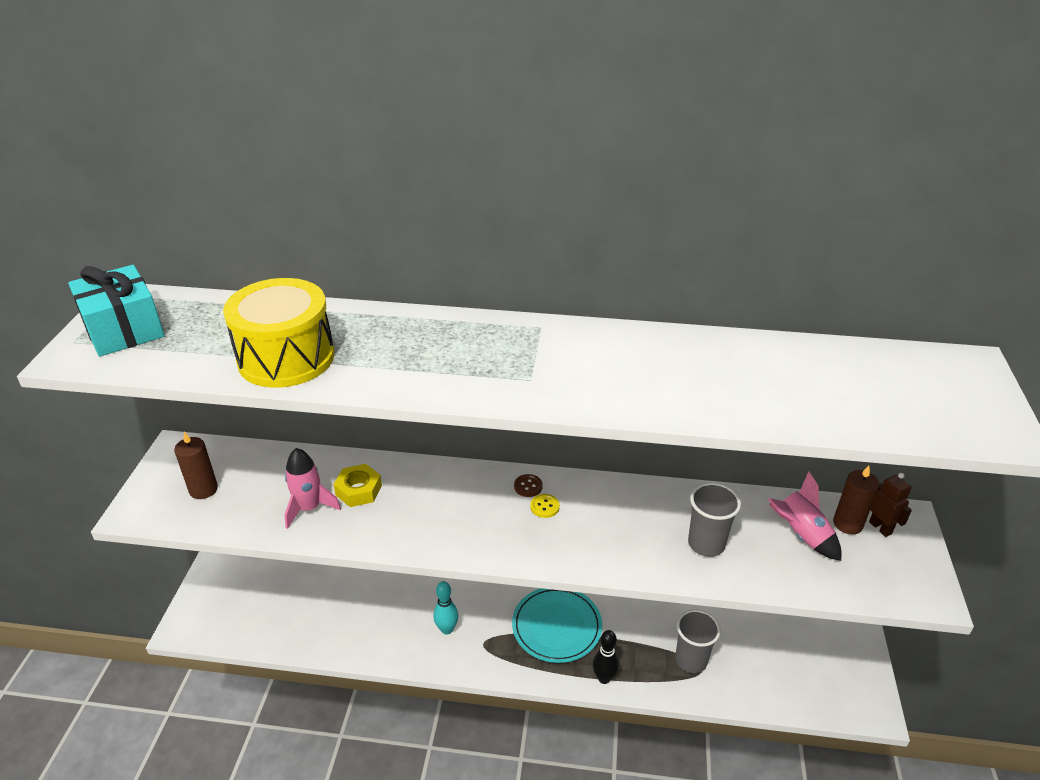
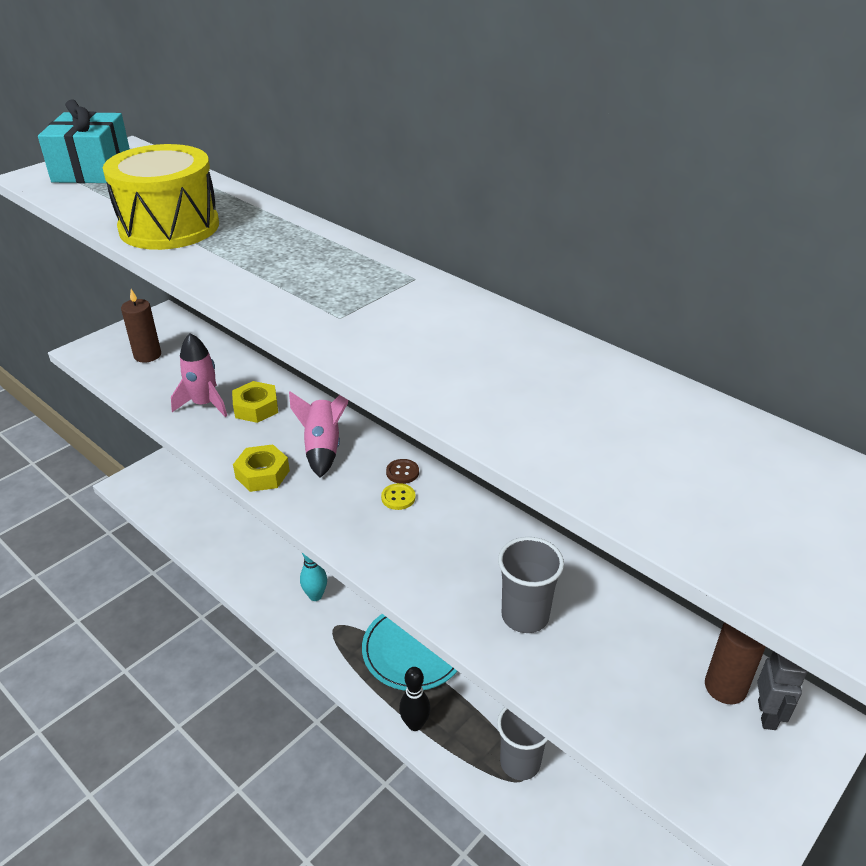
camera: 35 degrees right, 0 degrees up
(424, 541) = (262, 474): none -> yellow nut
(801, 535) = (649, 666): pink rocket -> pink rocket (323, 448)
(880, 528) = (767, 715): brown robot -> grey robot

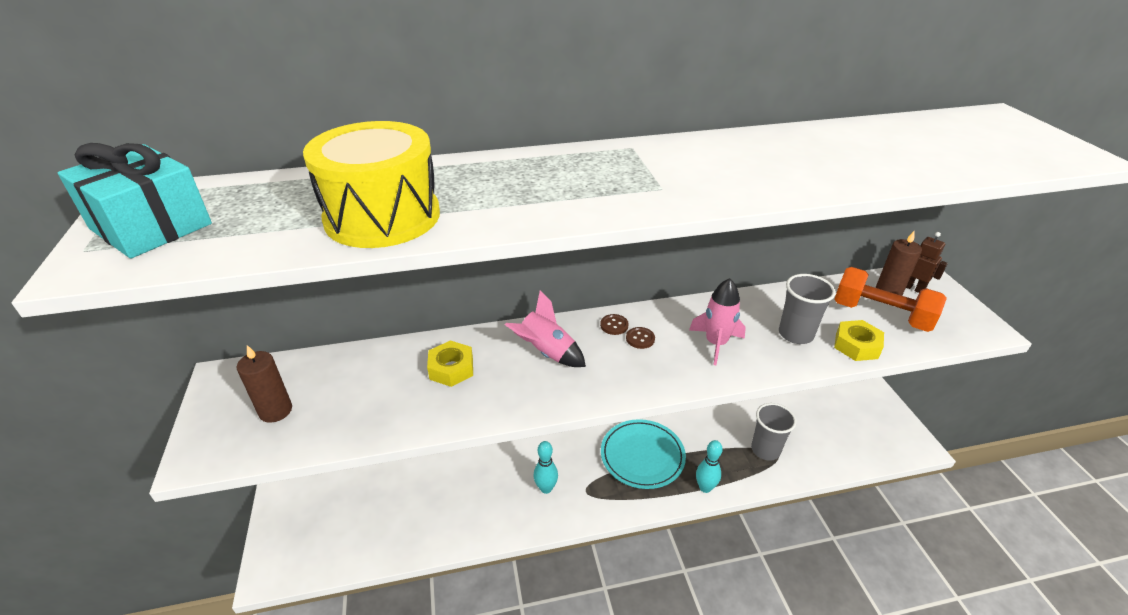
camera: 55 degrees left, 0 degrees up
(204, 404) = (407, 398): pink rocket -> pink rocket (716, 343)
(262, 474) = (546, 398): yellow nut -> yellow nut (856, 346)
(398, 498) = (640, 339): yellow button -> brown button
(415, 724) = (705, 487): black bowling pin -> turquoise bowling pin
(654, 691) = (880, 315): none -> orange dumbbell
(767, 715) = (913, 288): grey robot -> brown robot

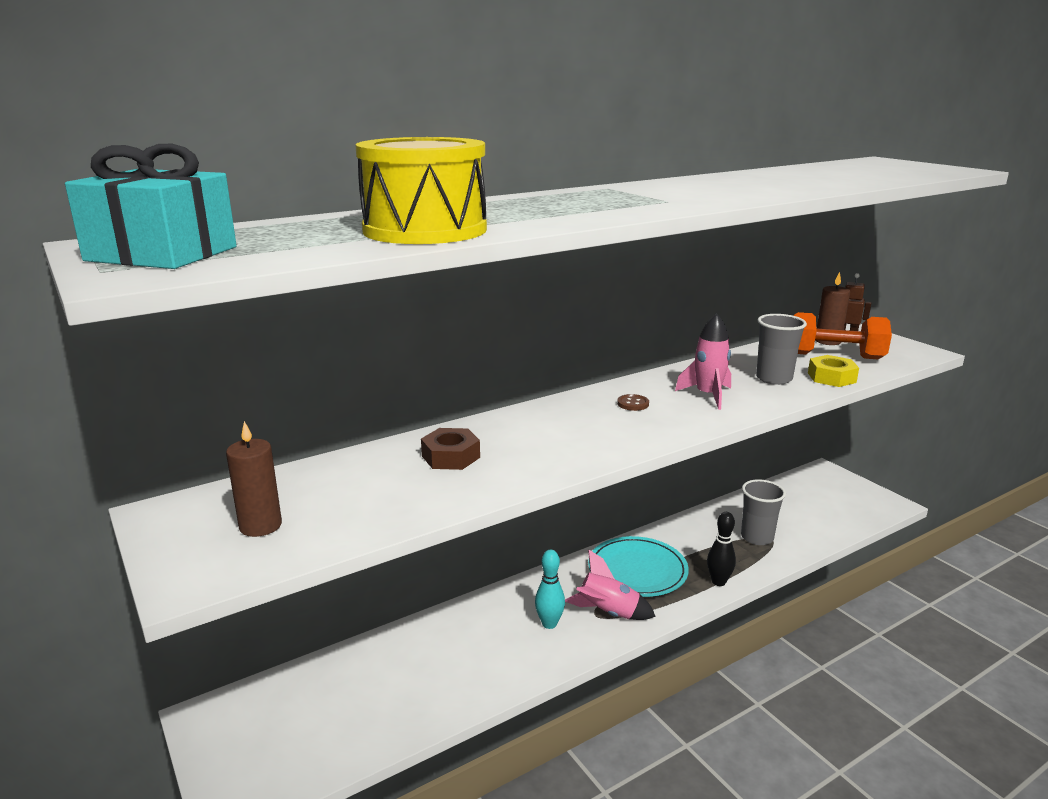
camera: 20 degrees left, 15 degrees down
(451, 369) = (450, 457): yellow nut -> brown nut
(547, 352) = (546, 428): pink rocket -> pink rocket (608, 613)
(614, 325) = (598, 399): brown button -> none
(705, 487) = (718, 582): turquoise bowling pin -> black bowling pin

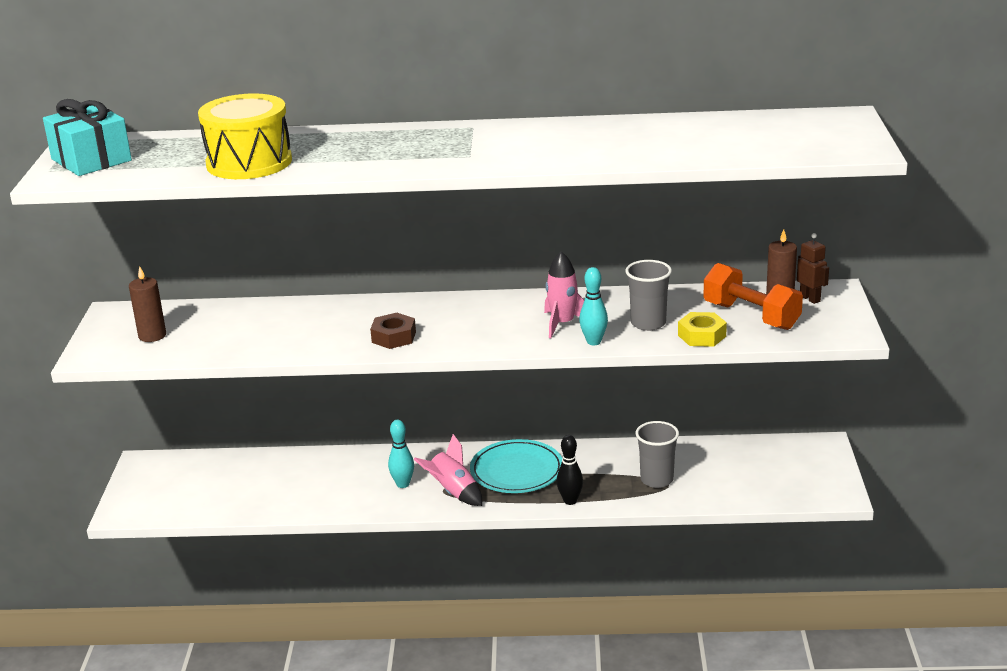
camera: 35 degrees right, 5 degrees up
(450, 457) = (307, 322): brown nut -> brown nut (393, 337)
(633, 404) = (492, 315): brown button -> none
(761, 403) = (594, 342): none -> turquoise bowling pin

